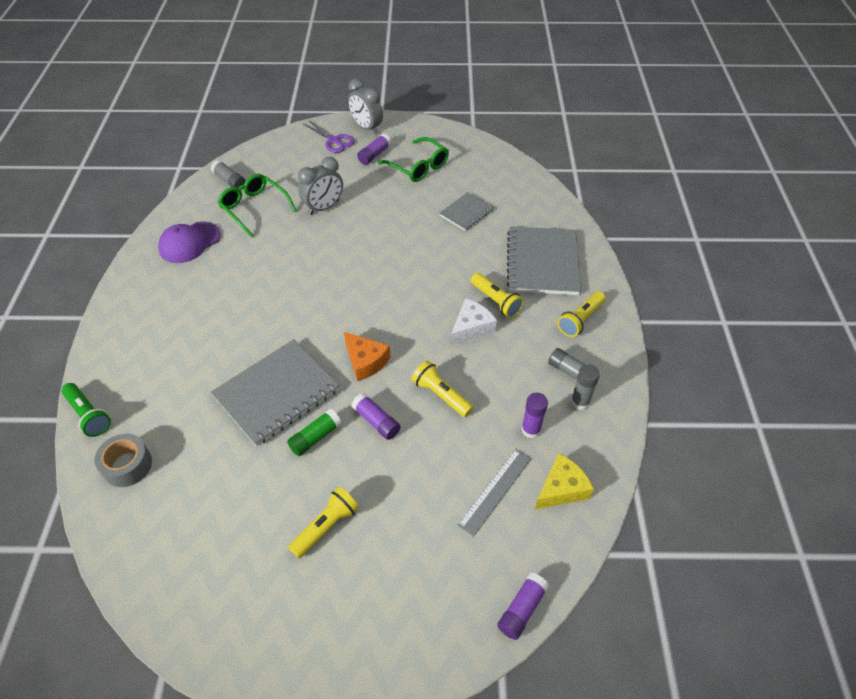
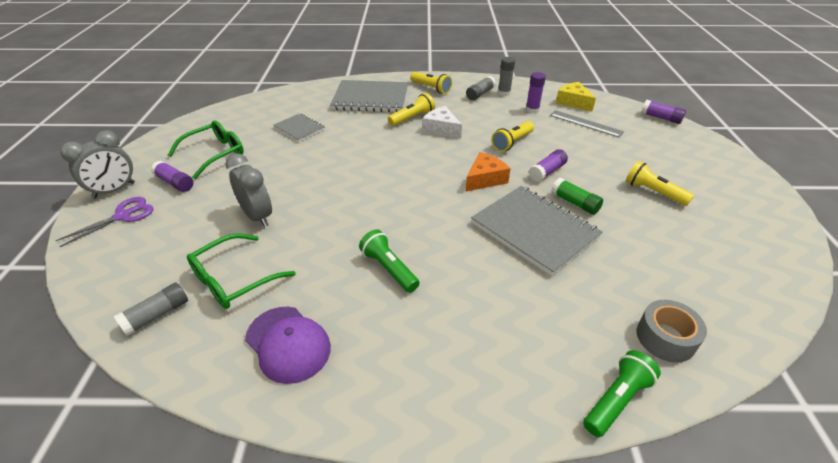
camera: 90 degrees left, 10 degrees down
(247, 289) = (389, 269): none -> green flashlight

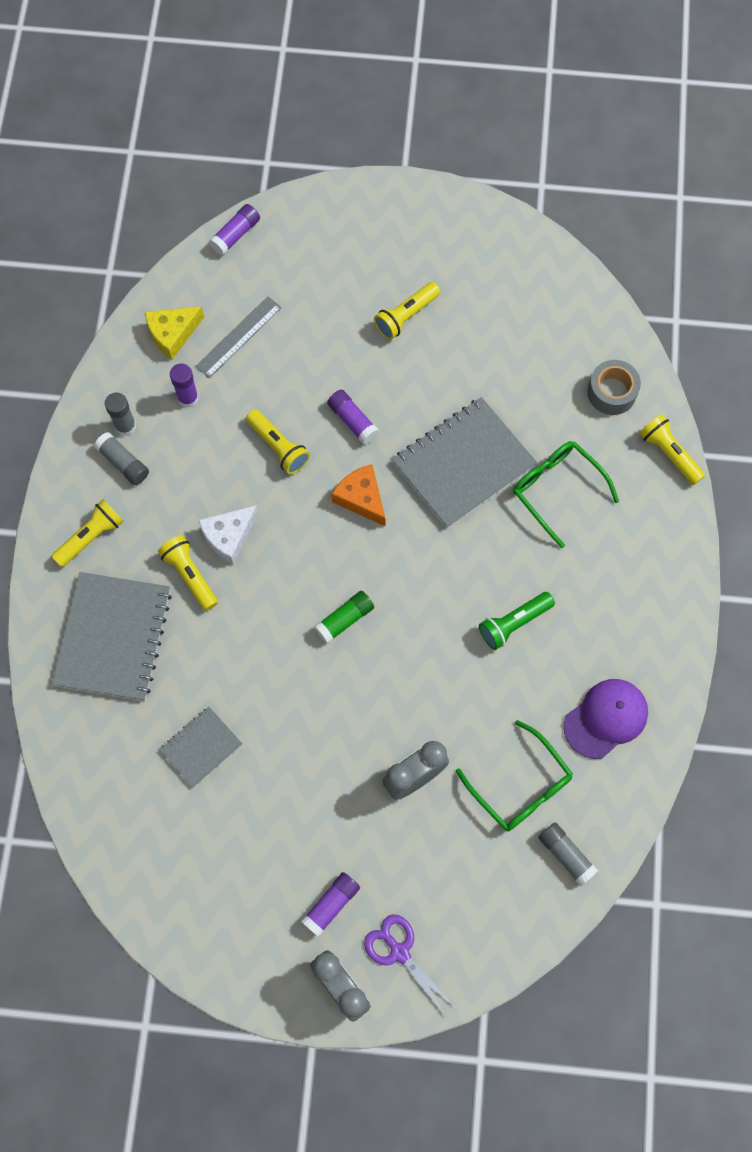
camera: 85 degrees left, 30 degrees up
(215, 154) = (261, 865): green glasses -> green glasses (557, 490)
(574, 203) = (418, 407): green glue stick -> green glue stick (345, 620)
(617, 400) = (669, 453): green flashlight -> yellow flashlight

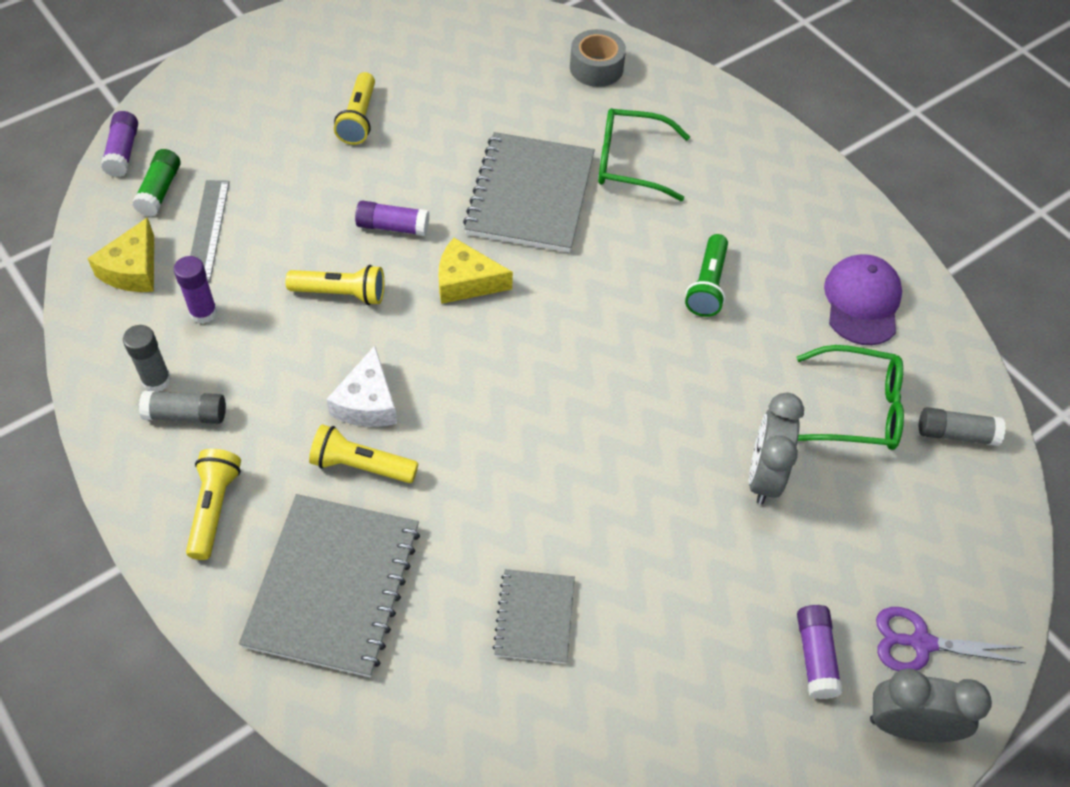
camera: 45 degrees left, 15 degrees down
(113, 637) = (333, 586): grey notebook -> grey notebook turned 45 degrees clockwise
(345, 620) = (556, 392): green glue stick -> green glue stick (160, 190)
(361, 498) = (466, 282): orange cheese -> yellow cheese
(669, 453) = (689, 81): yellow flashlight -> none

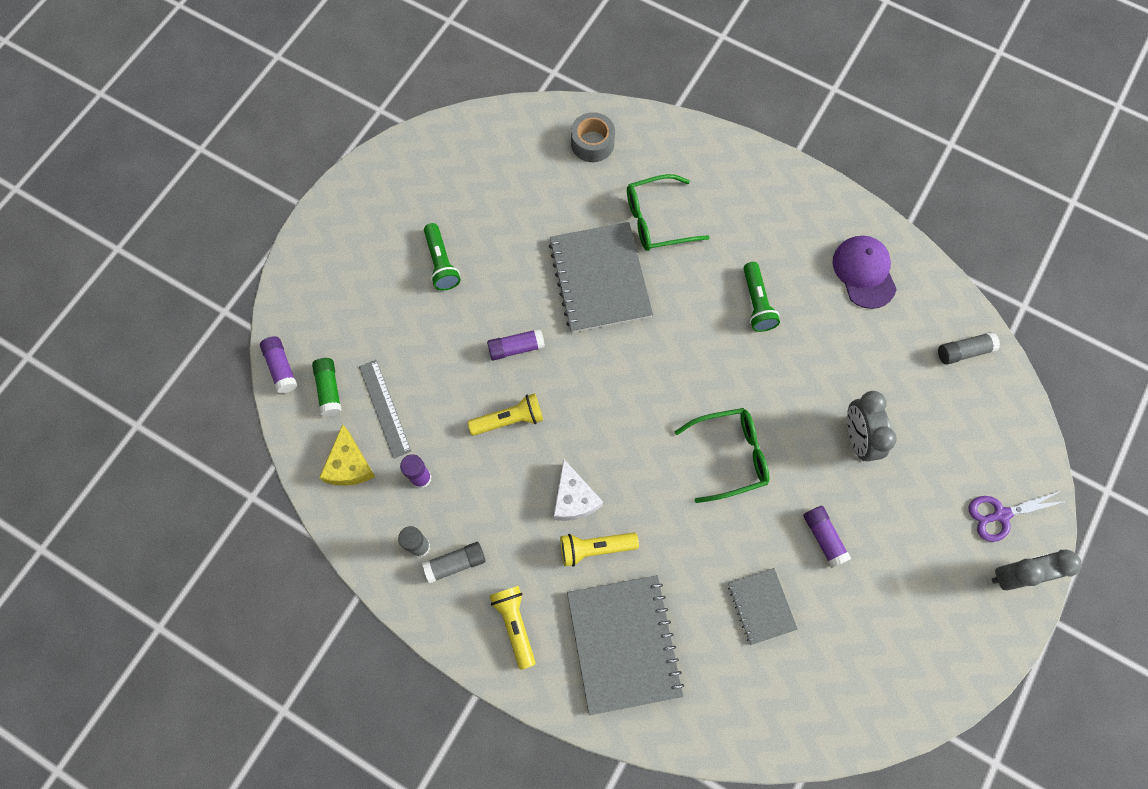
camera: 20 degrees left, 15 degrees up
(358, 119) = (441, 263): yellow flashlight -> green flashlight
(466, 282) = (591, 372): yellow cheese -> none
(815, 656) = (942, 553): purple glue stick -> purple glue stick (823, 537)
(857, 409) = (895, 360): green glasses -> green glasses (729, 456)

